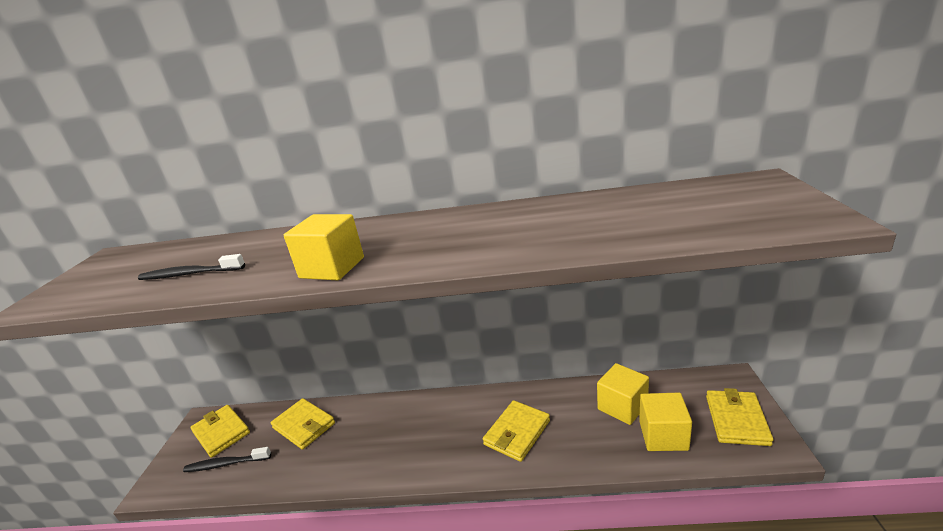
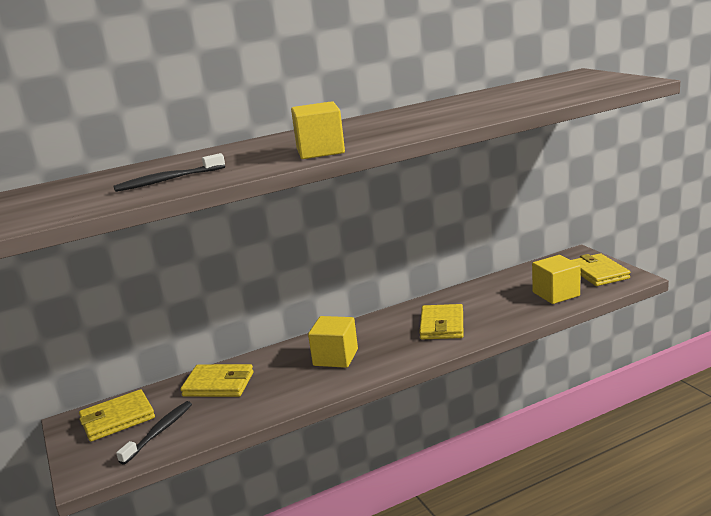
camera: 30 degrees left, 5 degrees down
(221, 432) = (117, 419): yellow wallet -> yellow wallet turned 45 degrees counterclockwise
(226, 464) = (159, 432): black toothbrush -> black toothbrush turned 150 degrees clockwise
(622, 406) = (512, 289): yellow cube -> yellow cube (335, 357)

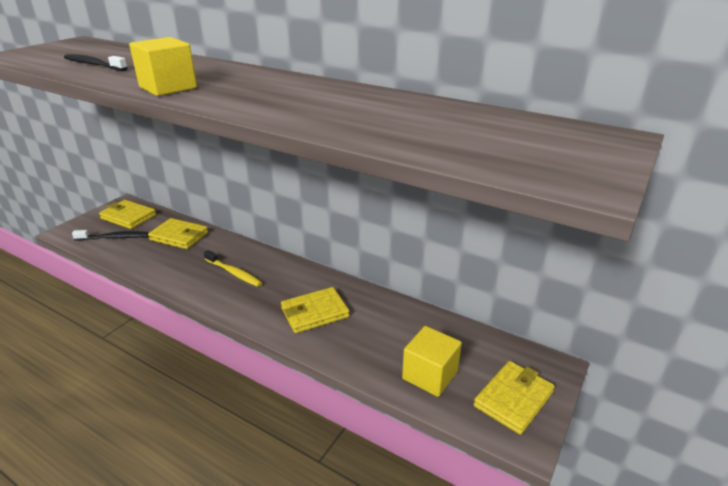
camera: 55 degrees right, 10 degrees up
(218, 384) = (179, 236): yellow wallet -> yellow wallet turned 45 degrees counterclockwise
(335, 357) = (234, 273): yellow cube -> yellow toothbrush

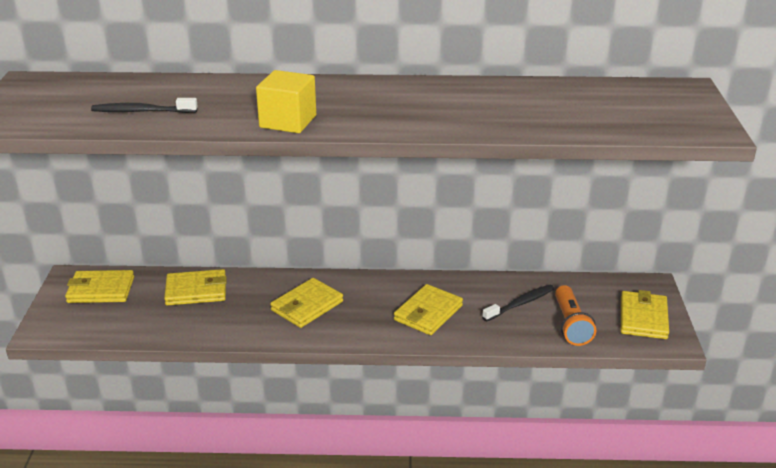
camera: 30 degrees left, 0 degrees up
(114, 238) = (117, 317): black toothbrush -> black toothbrush (520, 304)
(234, 273) = (307, 306): yellow toothbrush -> yellow wallet
(430, 375) = (571, 325): yellow cube -> orange flashlight

